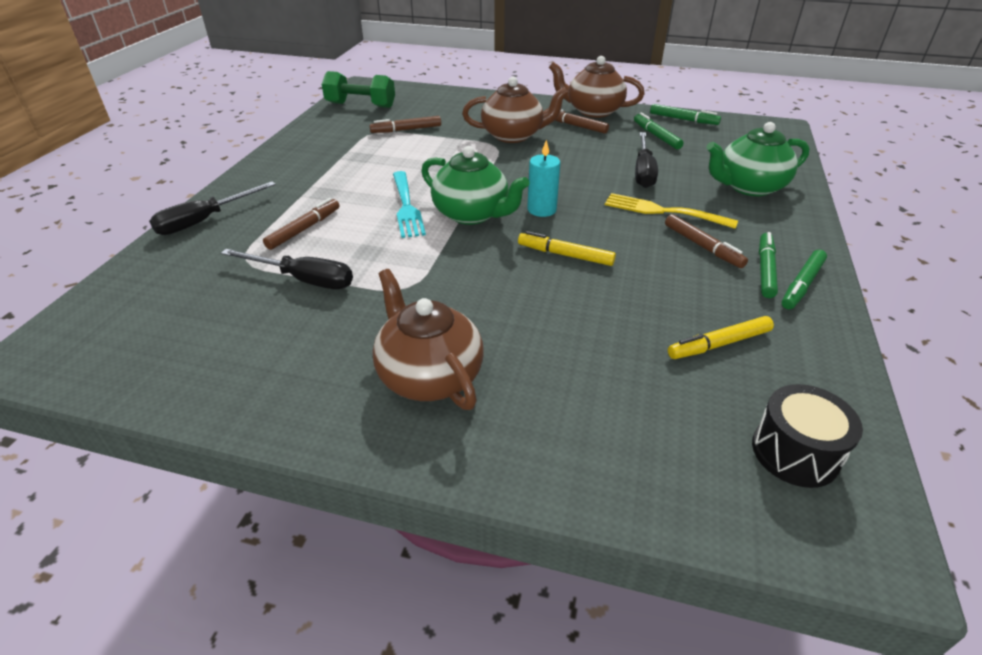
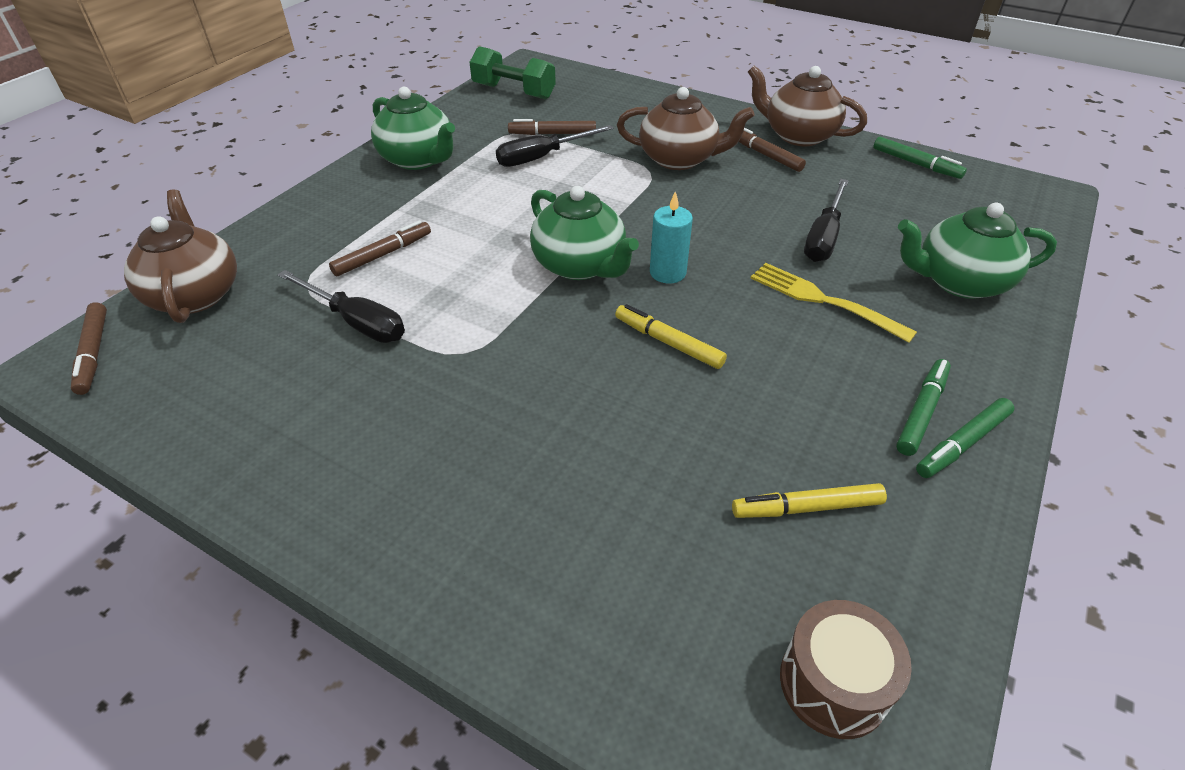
camera: 15 degrees right, 5 degrees up
(205, 220) = (284, 226): black screwdriver -> black screwdriver (542, 157)
(302, 159) = (418, 159): none -> green teapot
(406, 206) = (508, 241): turquoise fork -> none
(429, 376) = (440, 475): brown teapot -> brown teapot (195, 294)
(656, 136) = (866, 185): green marker -> none
(702, 246) = (852, 361): brown marker -> brown marker (93, 353)
(795, 452) = (833, 683): black drum -> brown drum

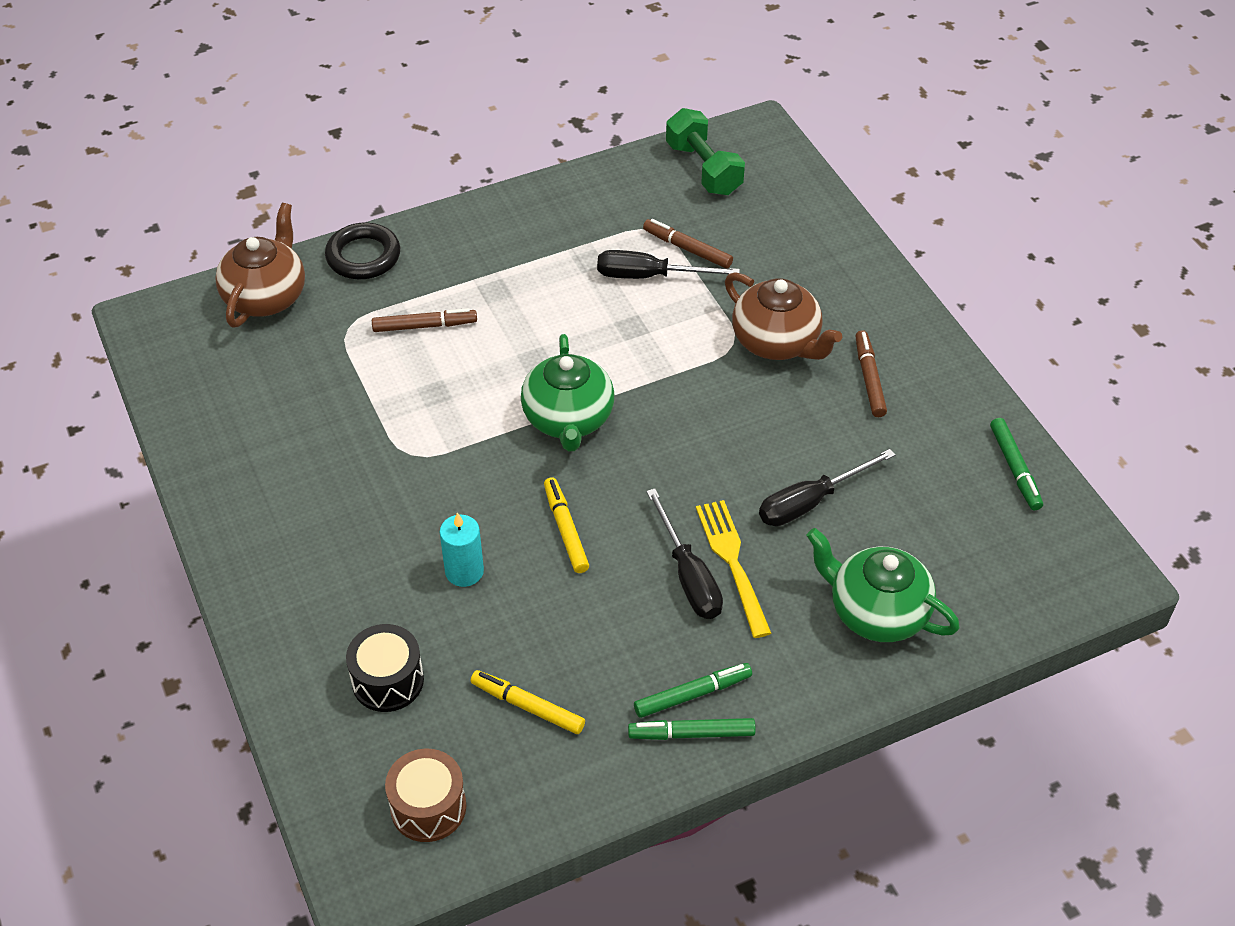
camera: 35 degrees right, 5 degrees up
(93, 353) = (172, 319): brown marker -> none
(276, 230) = (363, 256): none -> black ring
(356, 322) = (357, 384): black screwdriver -> black screwdriver (688, 575)
(418, 159) = (537, 225): green teapot -> none
(647, 570) = (388, 680): none -> black drum
(667, 272) = (632, 465): turquoise candle -> turquoise candle (464, 571)
(798, 135) = (935, 370): brown teapot -> none

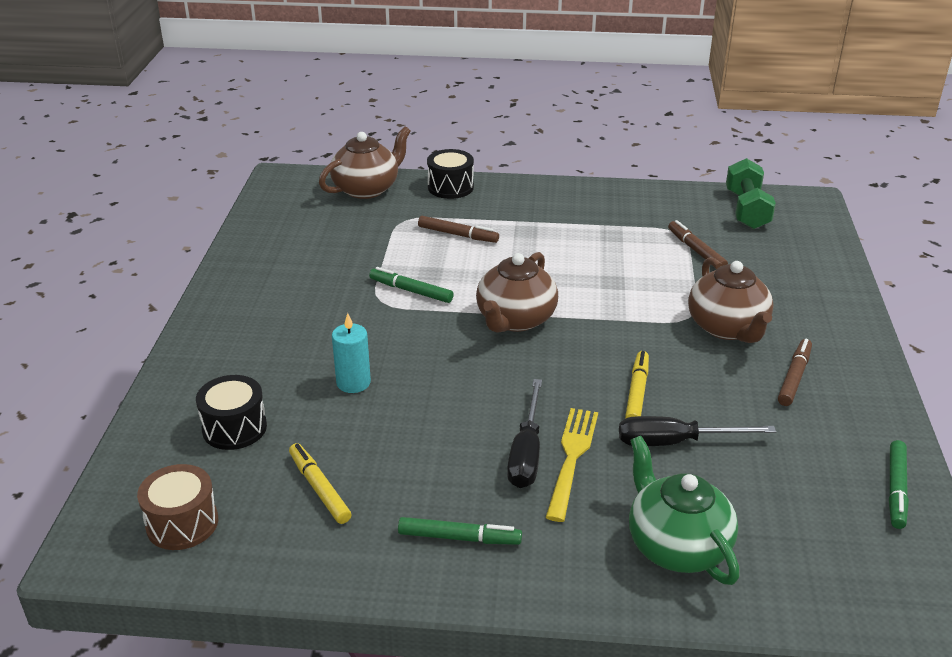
camera: 30 degrees right, 15 degrees down
(363, 256) = (450, 187): black ring -> black drum
(565, 529) = (453, 385): yellow marker -> yellow marker (637, 392)
(568, 419) = (515, 320): green teapot -> brown teapot
(650, 276) = (652, 257): black screwdriver -> none
(691, 734) = (434, 566): green marker -> green marker (411, 291)

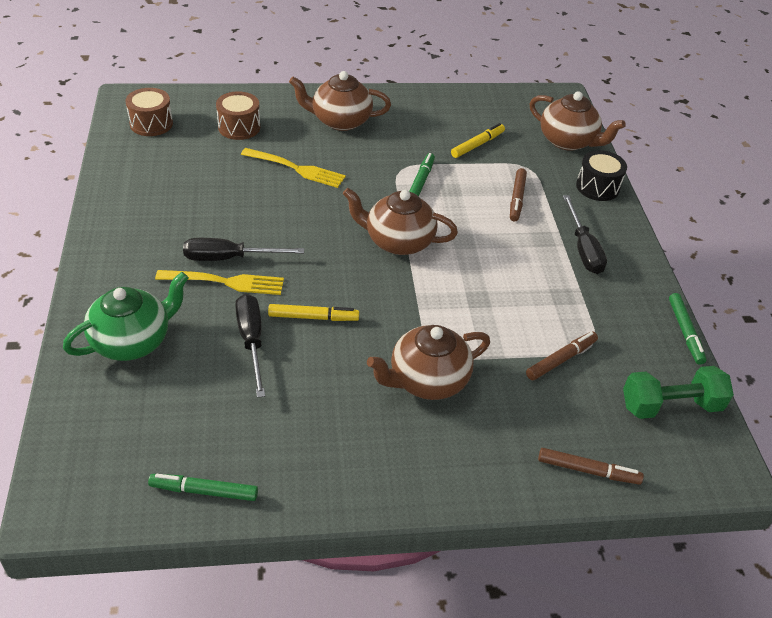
camera: 75 degrees right, 10 degrees up
(234, 428) = (239, 127): black drum -> brown drum
(259, 336) = (340, 121): none -> brown teapot
(319, 488) = (184, 169): yellow marker -> yellow marker (477, 145)
(353, 383) = (295, 168): turquoise candle -> yellow fork
(459, 538) = (140, 233): green marker -> green marker (685, 332)
(544, 212) = (583, 249): none -> black screwdriver
(794, 377) = (358, 427): brown marker -> brown marker (588, 471)

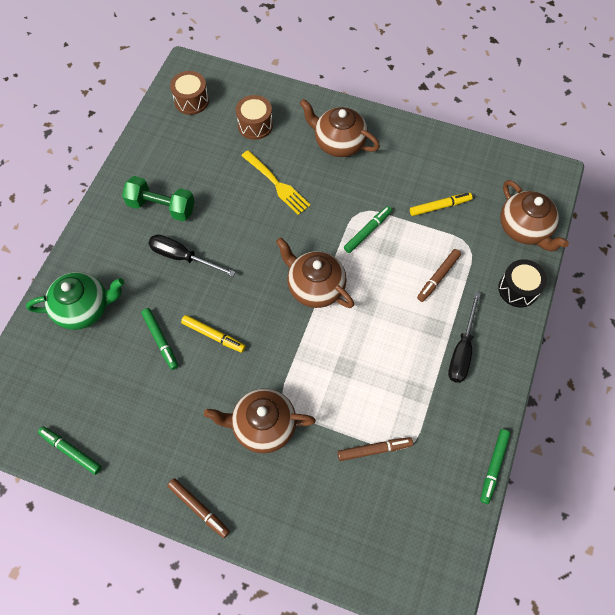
camera: 30 degrees right, 20 degrees up
(224, 282) = (168, 279): yellow fork -> none
(251, 341) = (160, 340): black screwdriver -> green marker
(588, 471) = (333, 554): brown marker -> brown marker (199, 508)
(670, 406) = (433, 528): green dumbbell -> green dumbbell (161, 207)

